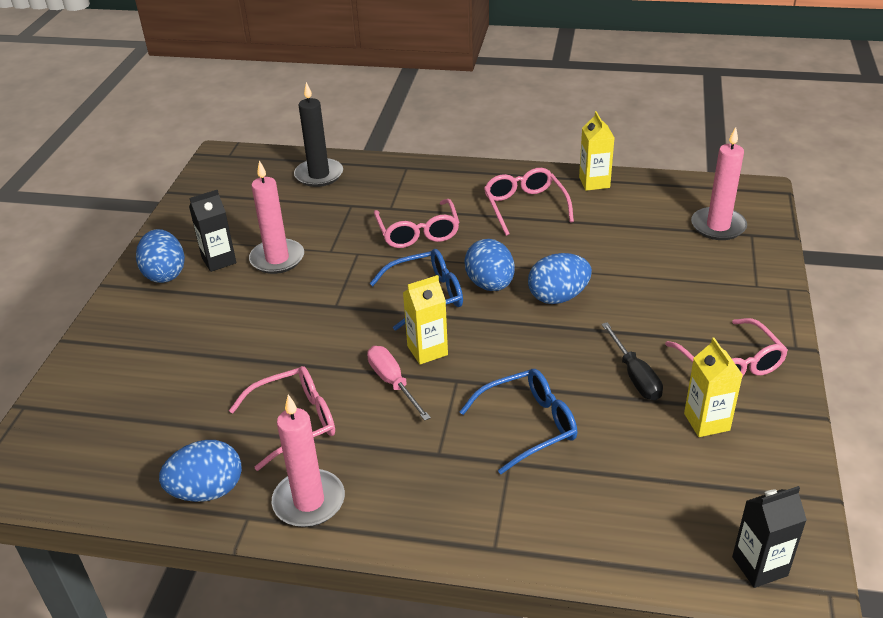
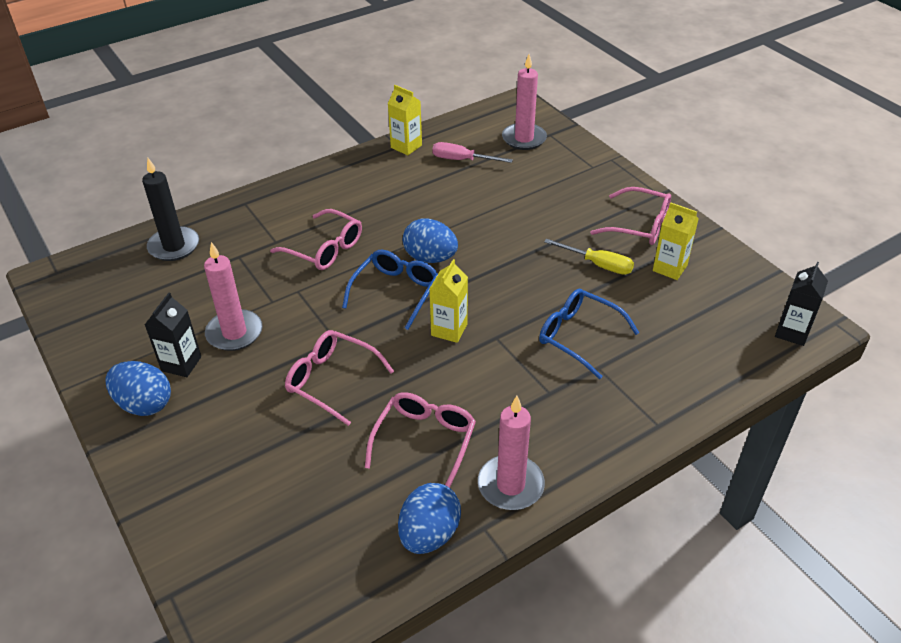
camera: 45 degrees left, 5 degrees up
(393, 383) = (456, 367): pink screwdriver -> pink screwdriver (462, 160)
(525, 207) = (380, 188): pink glasses -> pink glasses (332, 380)
(528, 425) = (579, 336): blue glasses -> blue glasses turned 75 degrees counterclockwise
(558, 297) = (487, 240): blue egg -> none
(635, 376) = (598, 265): black screwdriver -> yellow screwdriver

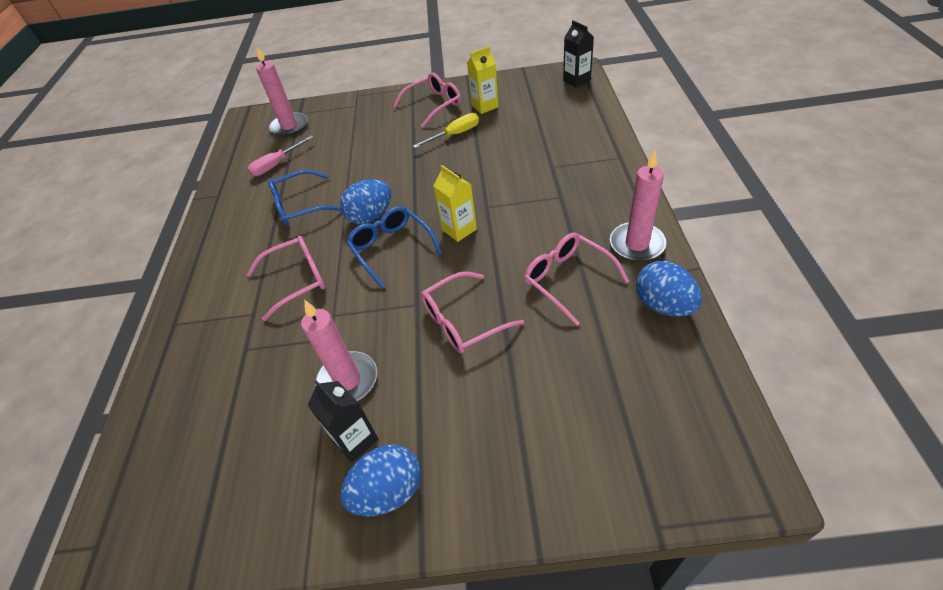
camera: 55 degrees left, 5 degrees up
(174, 246) = (175, 404): black candle -> none
(406, 146) = (224, 191): yellow carton -> none
(579, 336) = (516, 165): blue glasses -> blue glasses (300, 206)

